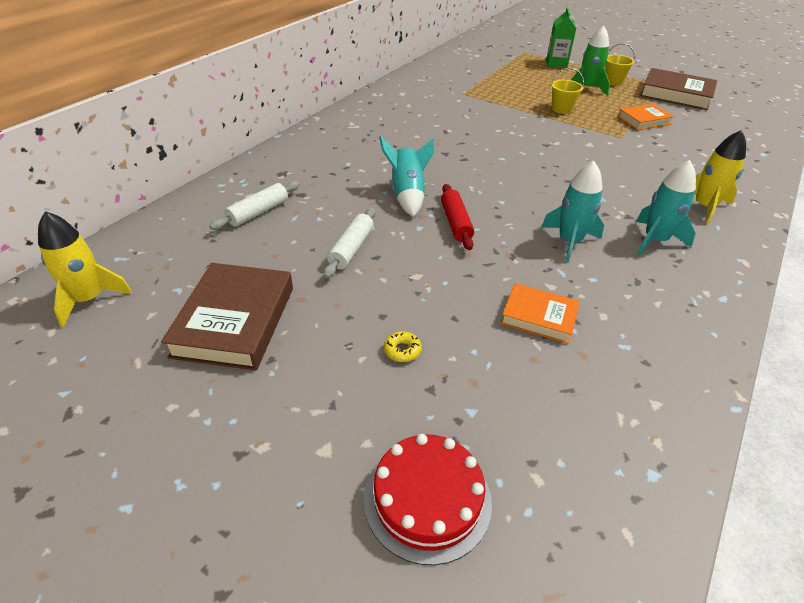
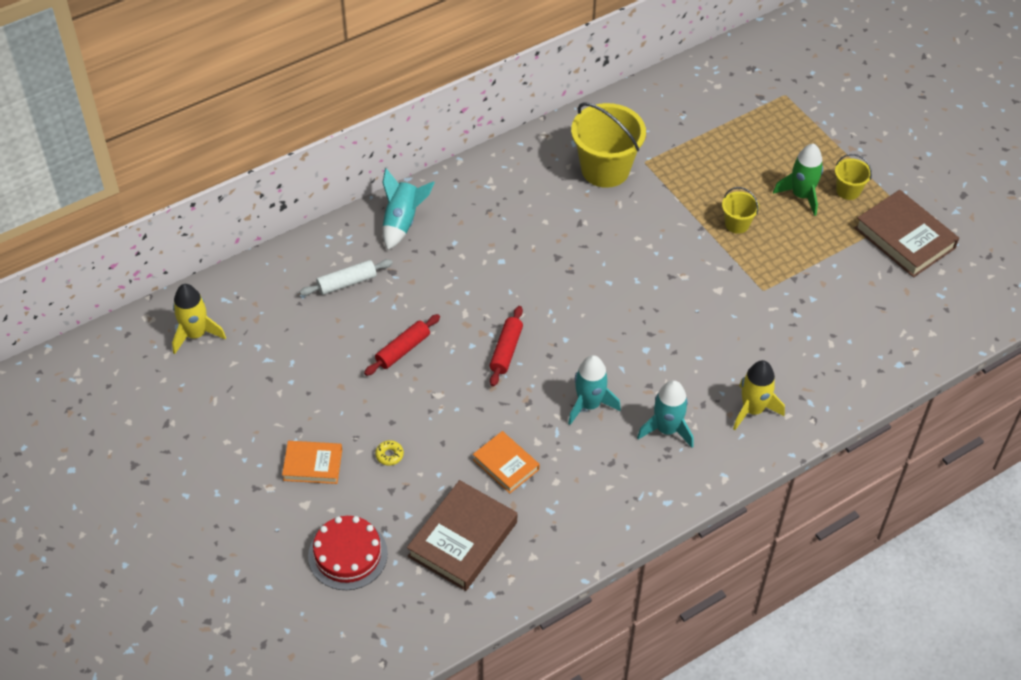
camera: 25 degrees right, 10 degrees up
(235, 321) = (287, 389): brown book -> brown book (462, 539)
(351, 249) = (403, 350): white rolling pin -> red rolling pin
(407, 194) = (485, 302): turquoise rocket -> turquoise rocket (402, 222)
(438, 101) = (605, 169): none -> yellow bucket
(556, 64) = (807, 133): green carton -> none
(644, 120) = (816, 272): orange book -> orange book (313, 465)

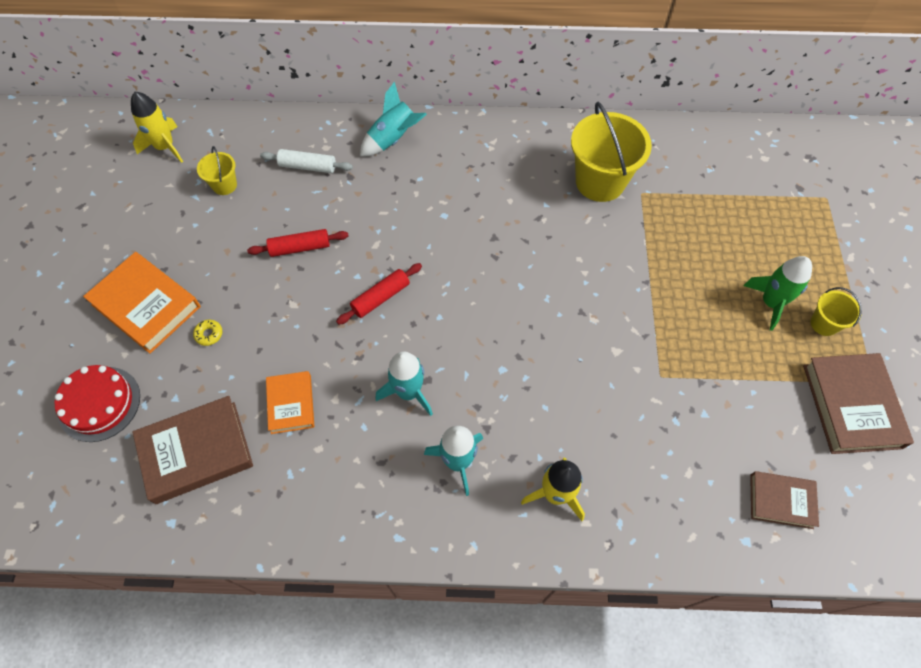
camera: 35 degrees right, 10 degrees up
(313, 465) = (146, 305): orange book -> orange book, size x1.67
(737, 224) = (684, 296): yellow bucket -> yellow bucket (224, 185)
(903, 326) = (781, 501): none -> brown book

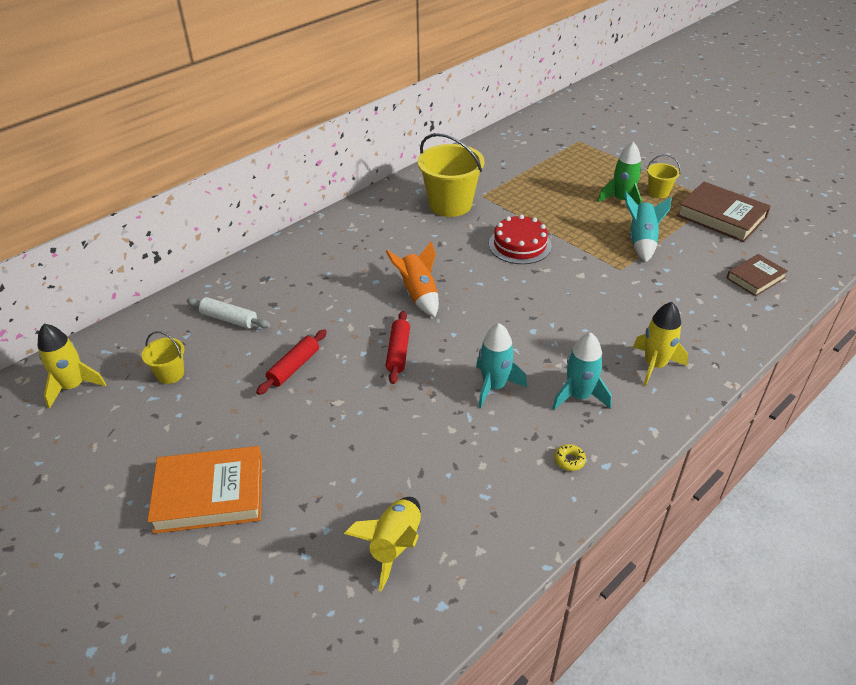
camera: 45 degrees left, 20 degrees down
(99, 403) = (262, 589): red cake -> red cake (520, 245)
(196, 452) = (395, 546): brown book -> yellow rocket
(209, 334) = (295, 469): yellow donut -> yellow donut (569, 460)
(291, 404) = (424, 457): orange book -> none
(308, 166) = (229, 319): white rolling pin -> white rolling pin turned 60 degrees clockwise
(393, 139) = (276, 265): turquoise rocket -> turquoise rocket (641, 241)
(459, 256) = (418, 295): none -> orange rocket

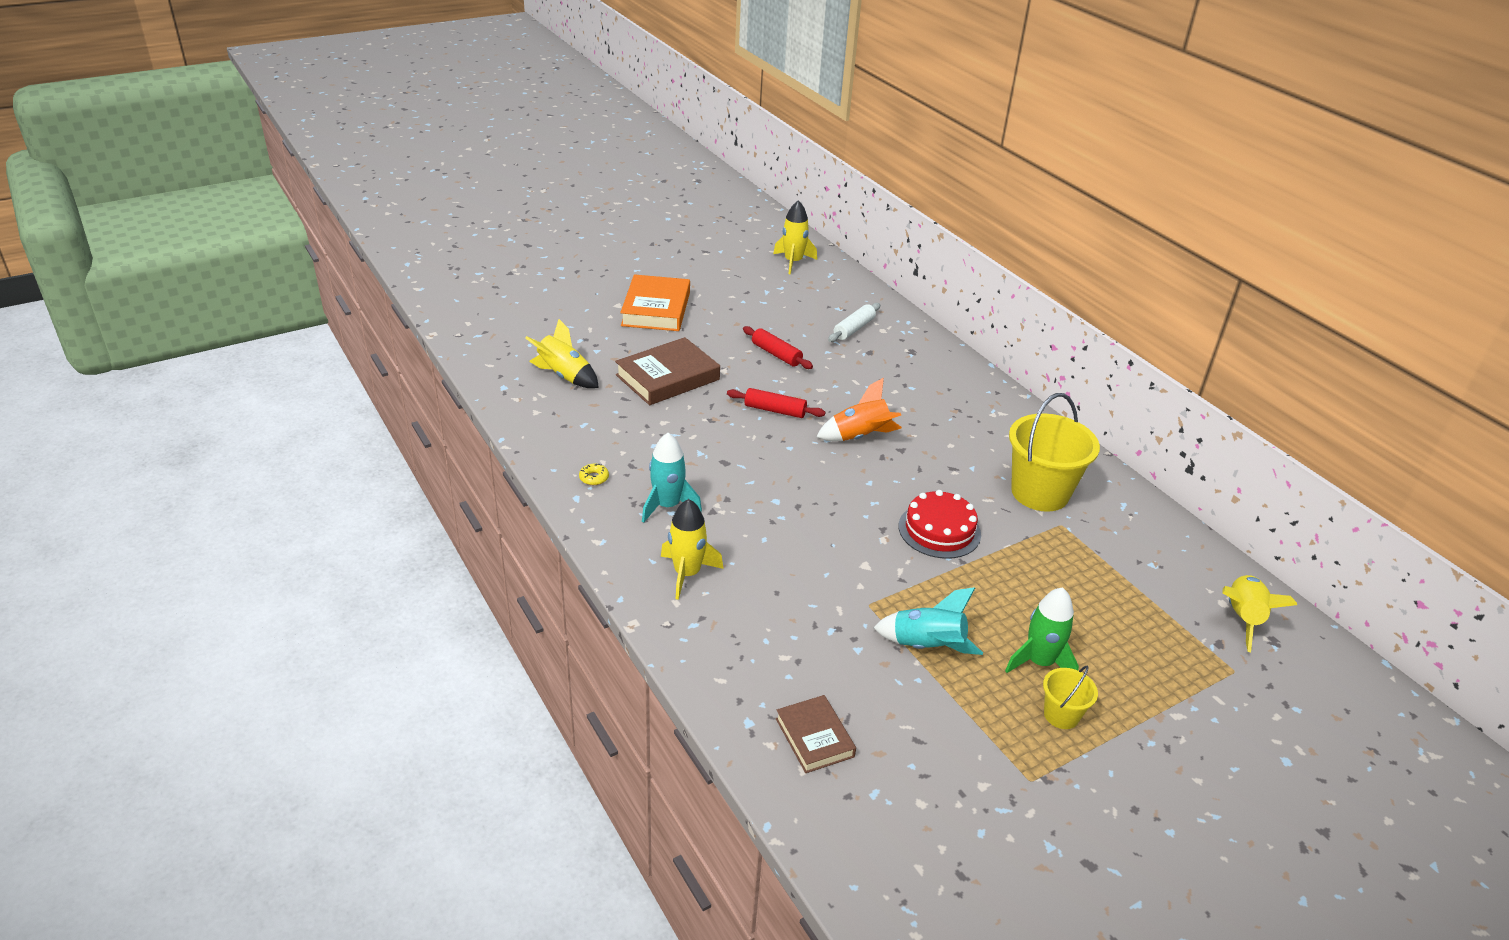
camera: 100 degrees right, 5 degrees down
(170, 374) = (791, 299): yellow bucket -> none
(494, 386) = (704, 456): turquoise rocket -> none
(533, 137) = (1242, 619): none -> yellow rocket
(721, 217) = (981, 768): brown book -> brown book (667, 377)

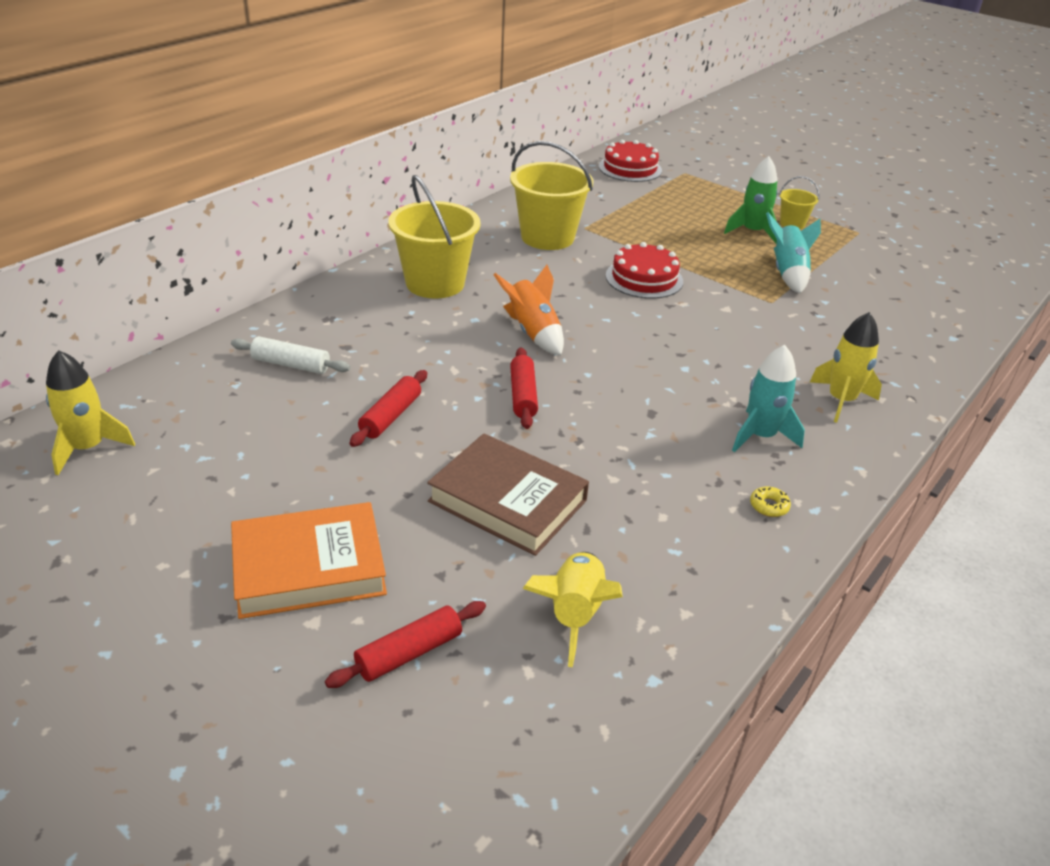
camera: 110 degrees left, 0 degrees up
(578, 325) = (409, 653): none -> red rolling pin
(814, 737) = (929, 308): brown book -> none
(956, 407) = (435, 283): none -> yellow bucket
(1242, 619) = (630, 168): yellow rocket -> red cake

